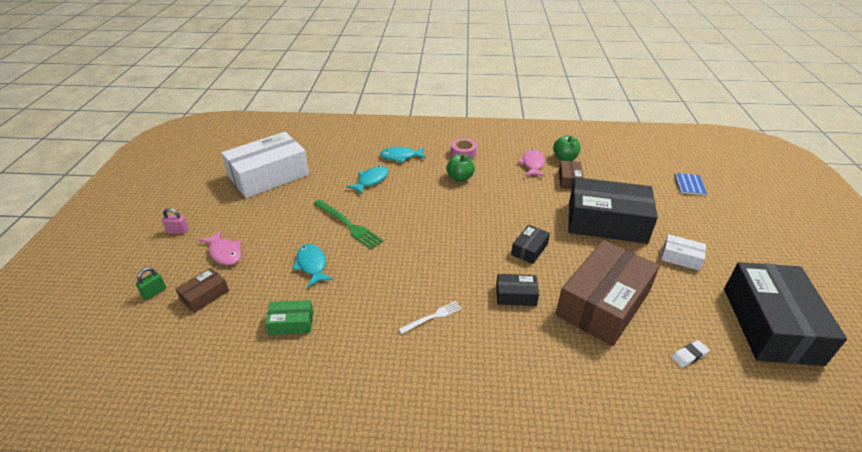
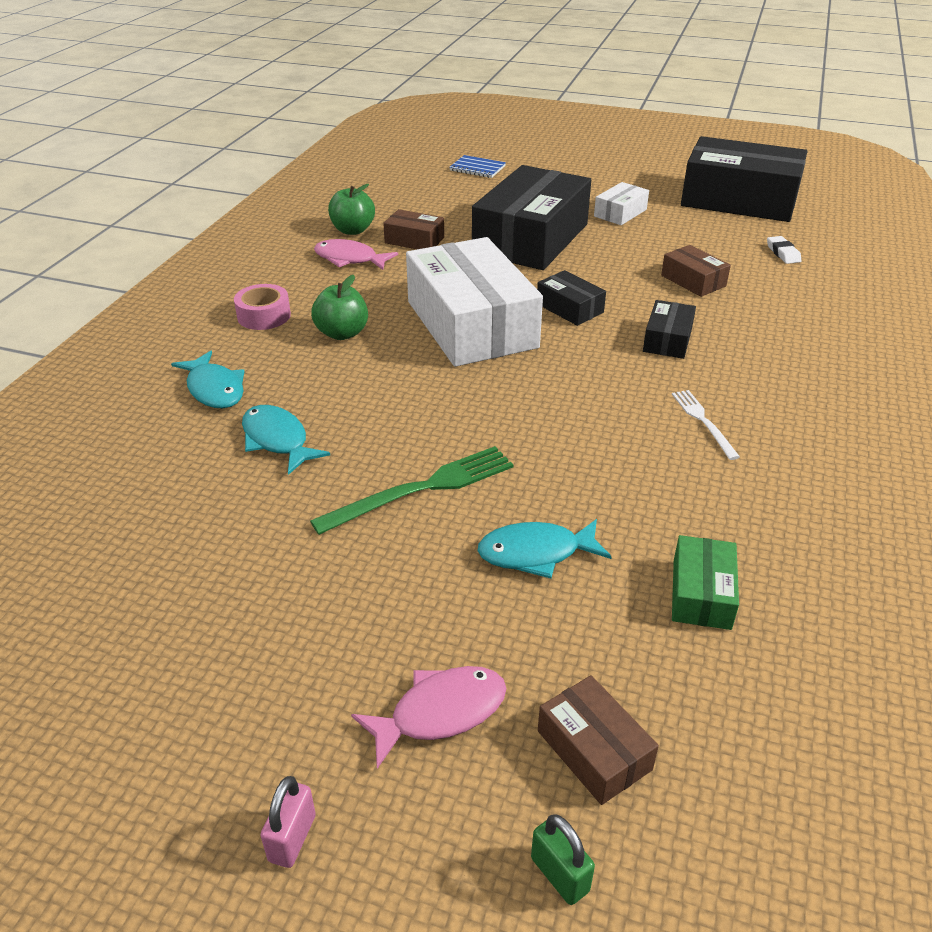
camera: 75 degrees left, 0 degrees up
(269, 175) = (130, 616): white box -> white box (471, 324)
(401, 157) = (214, 389): turquoise fish -> turquoise fish turned 45 degrees counterclockwise
(603, 303) = (693, 281): brown box -> brown box, size x0.44

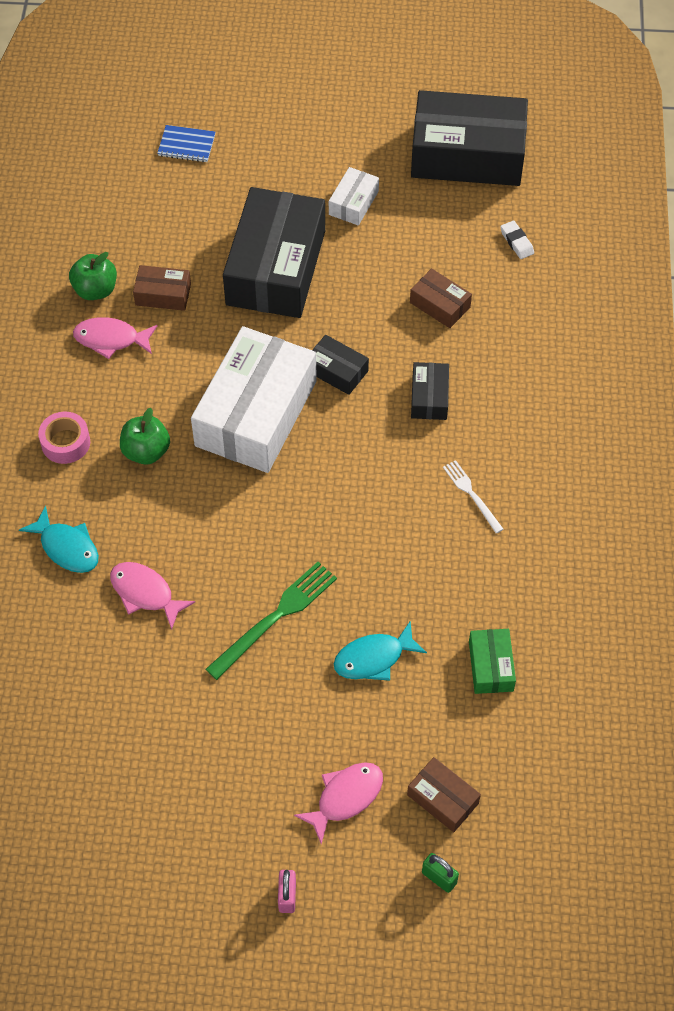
camera: 15 degrees left, 20 degrees up
(277, 440) = (145, 593): turquoise fish -> pink fish
(471, 324) = (256, 413): white box -> white box turned 60 degrees clockwise

